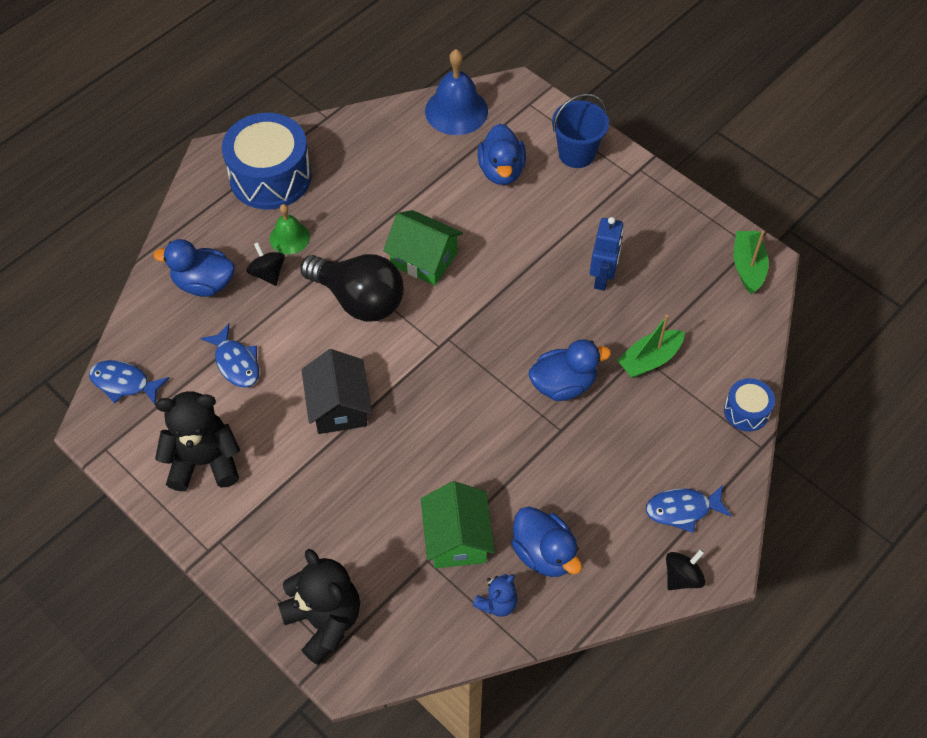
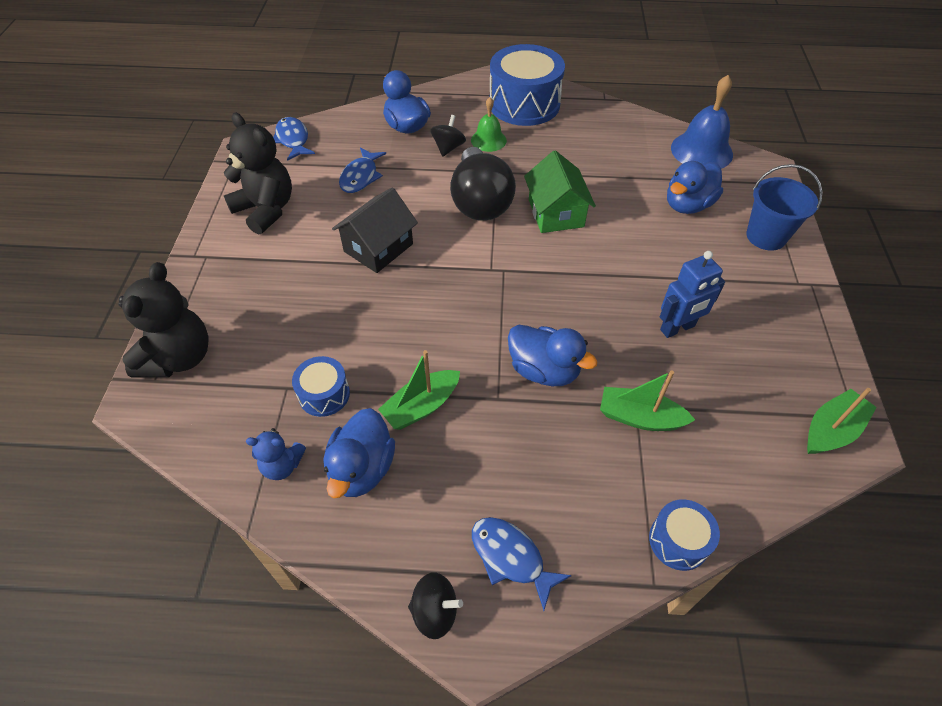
camera: 50 degrees right, 5 degrees down
(457, 538) = (324, 394): green house -> blue drum
(525, 482) = (421, 406): none -> green boat

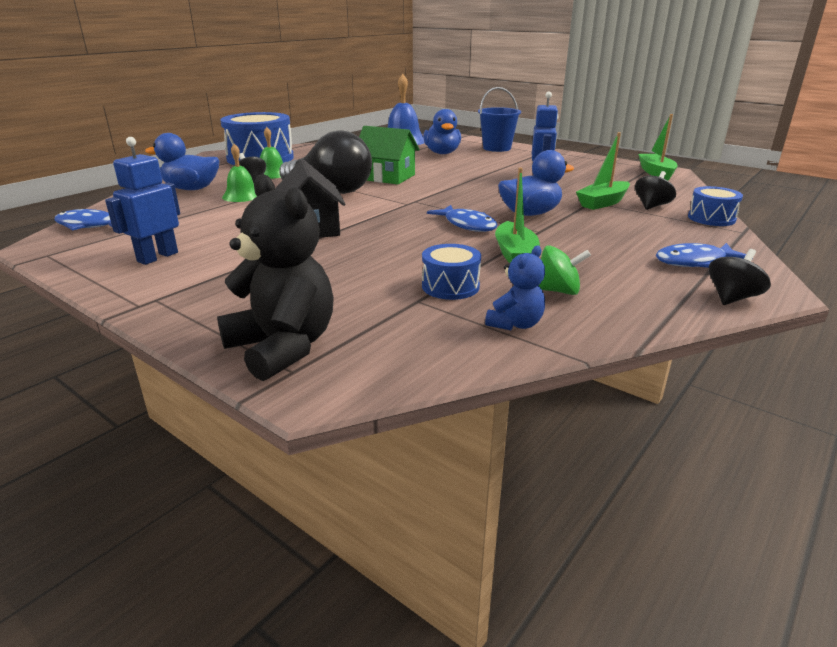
camera: 55 degrees left, 25 degrees down
(266, 210) = (157, 257): black teddy bear -> blue robot
(361, 177) = (210, 215): blue fish -> blue fish (467, 225)
(362, 469) = (558, 291): blue duck -> green spinning top
(416, 163) = (242, 196): none -> green bell
(671, 467) = (651, 206): none -> black spinning top

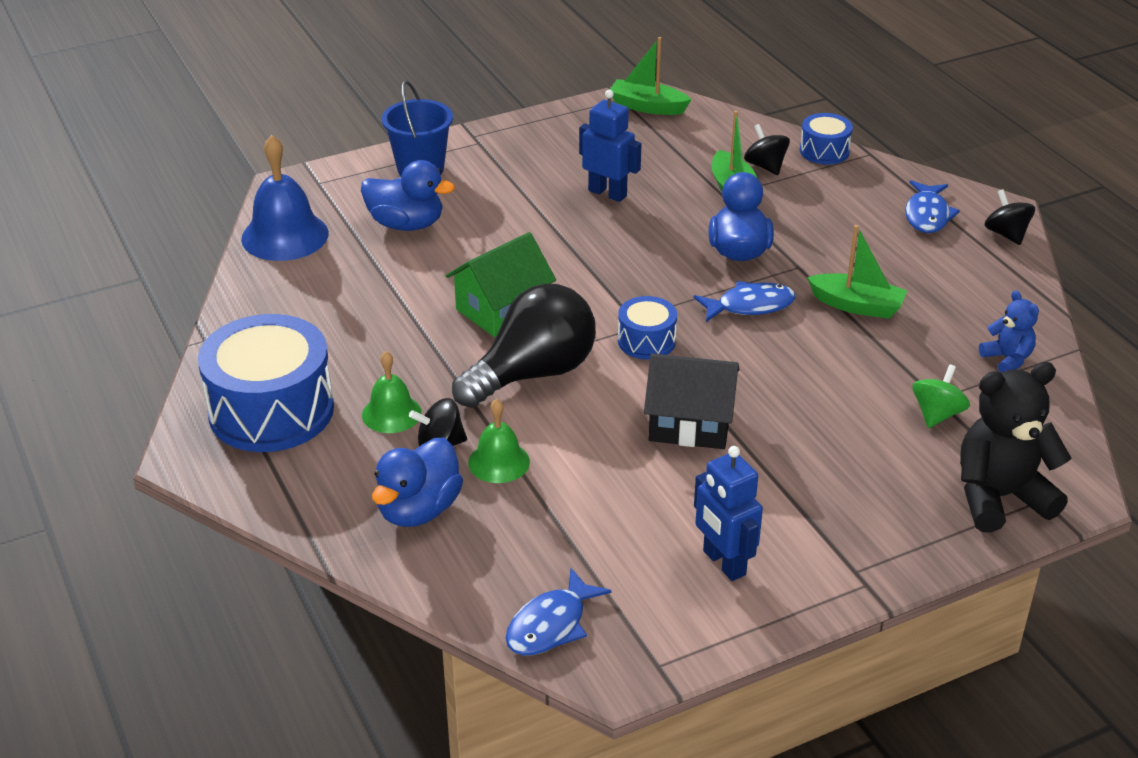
camera: 65 degrees left, 10 degrees up
(450, 286) = (915, 370): blue drum -> blue drum (646, 341)
(558, 291) = (953, 313): green spinning top -> green spinning top (937, 414)

